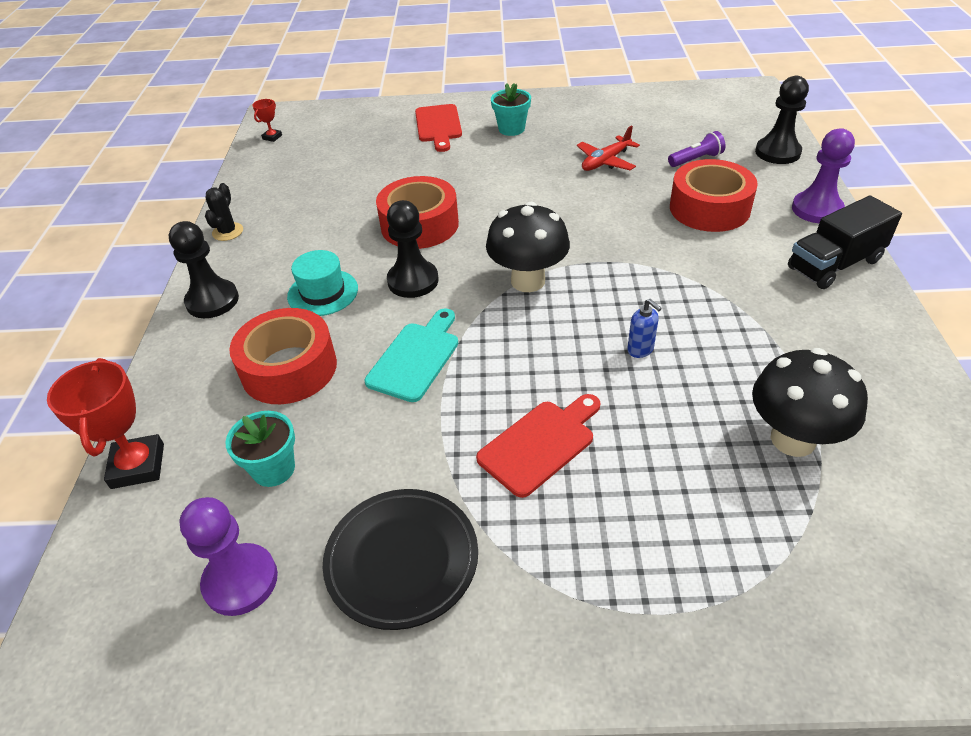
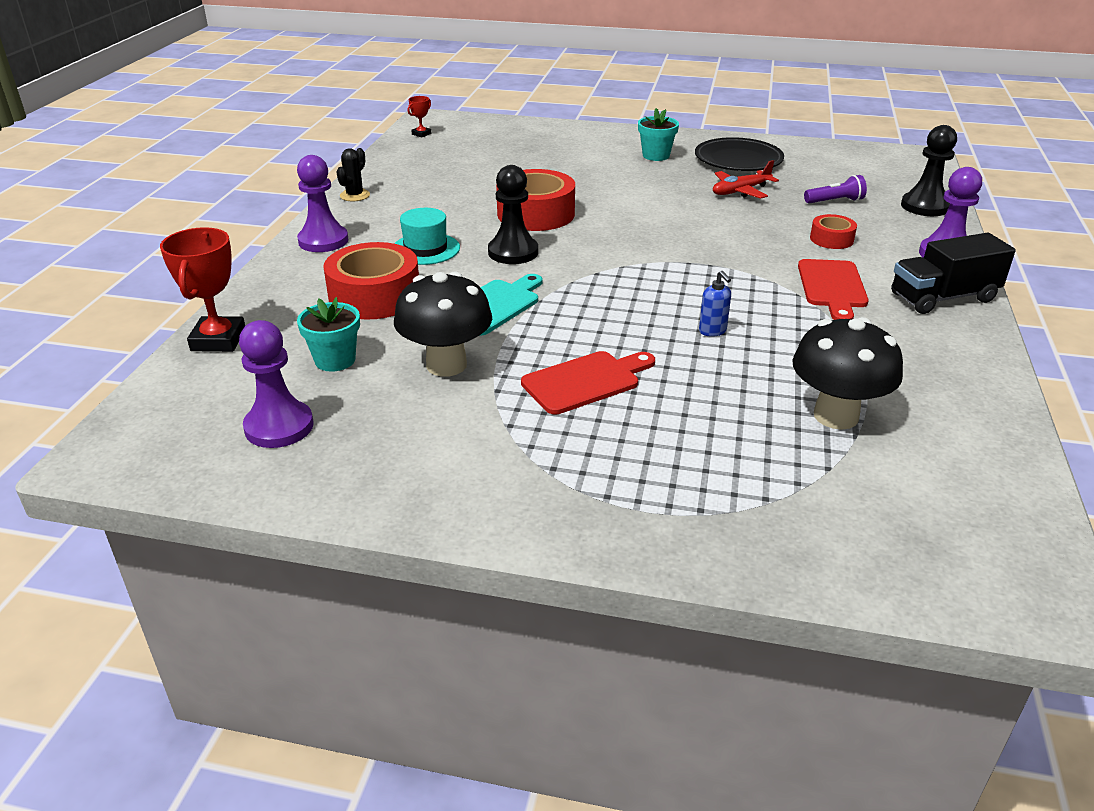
camera: 10 degrees right, 10 degrees down
(212, 301) = (323, 241): black pawn -> purple pawn
(402, 560) = (425, 437): black plate -> black plate (738, 160)
(438, 126) = (584, 145): red cutting board -> red cutting board (832, 287)
(528, 281) = (623, 267): black mushroom -> black mushroom (446, 365)
(709, 208) = (831, 239): red tape -> red tape, size x0.52

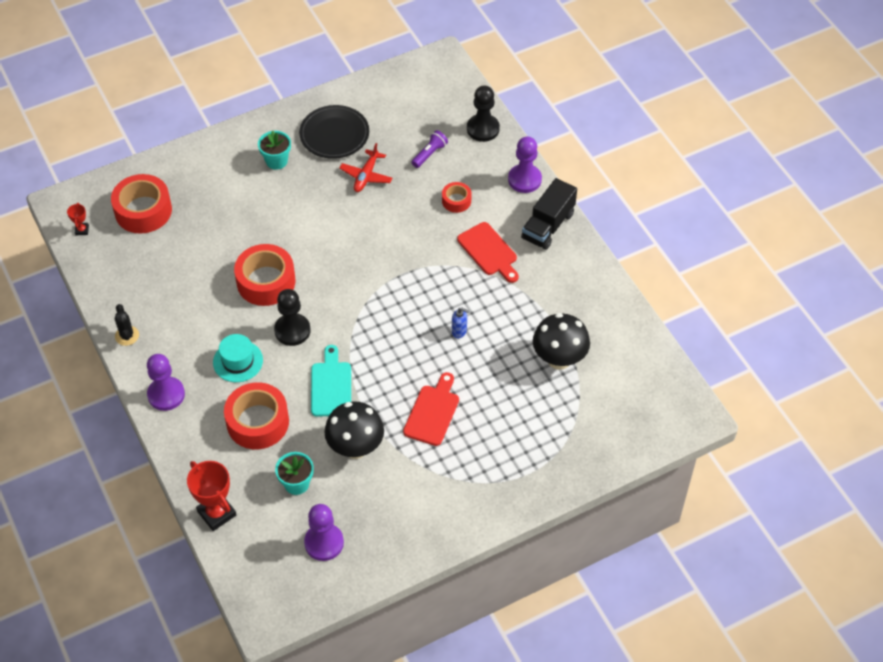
camera: 40 degrees left, 20 degrees up
(489, 141) = (143, 211): none -> red tape

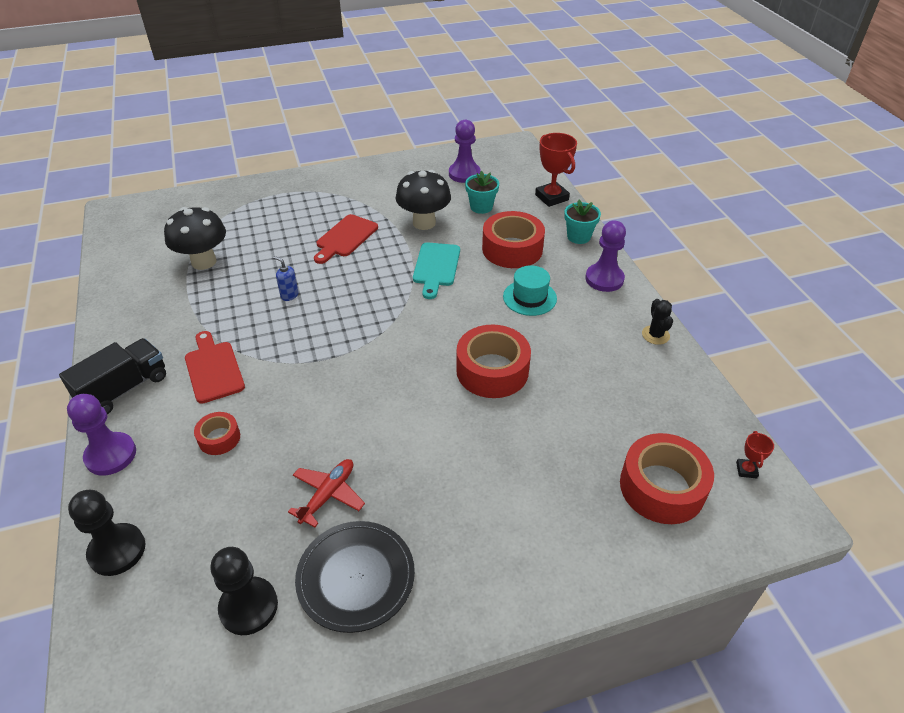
camera: 170 degrees left, 10 degrees down
(276, 161) = (458, 542): turquoise flower pot -> turquoise flower pot (578, 237)
(292, 330) = (468, 317): black pawn -> black pawn (248, 607)
(429, 154) = (221, 517): purple flashlight -> none

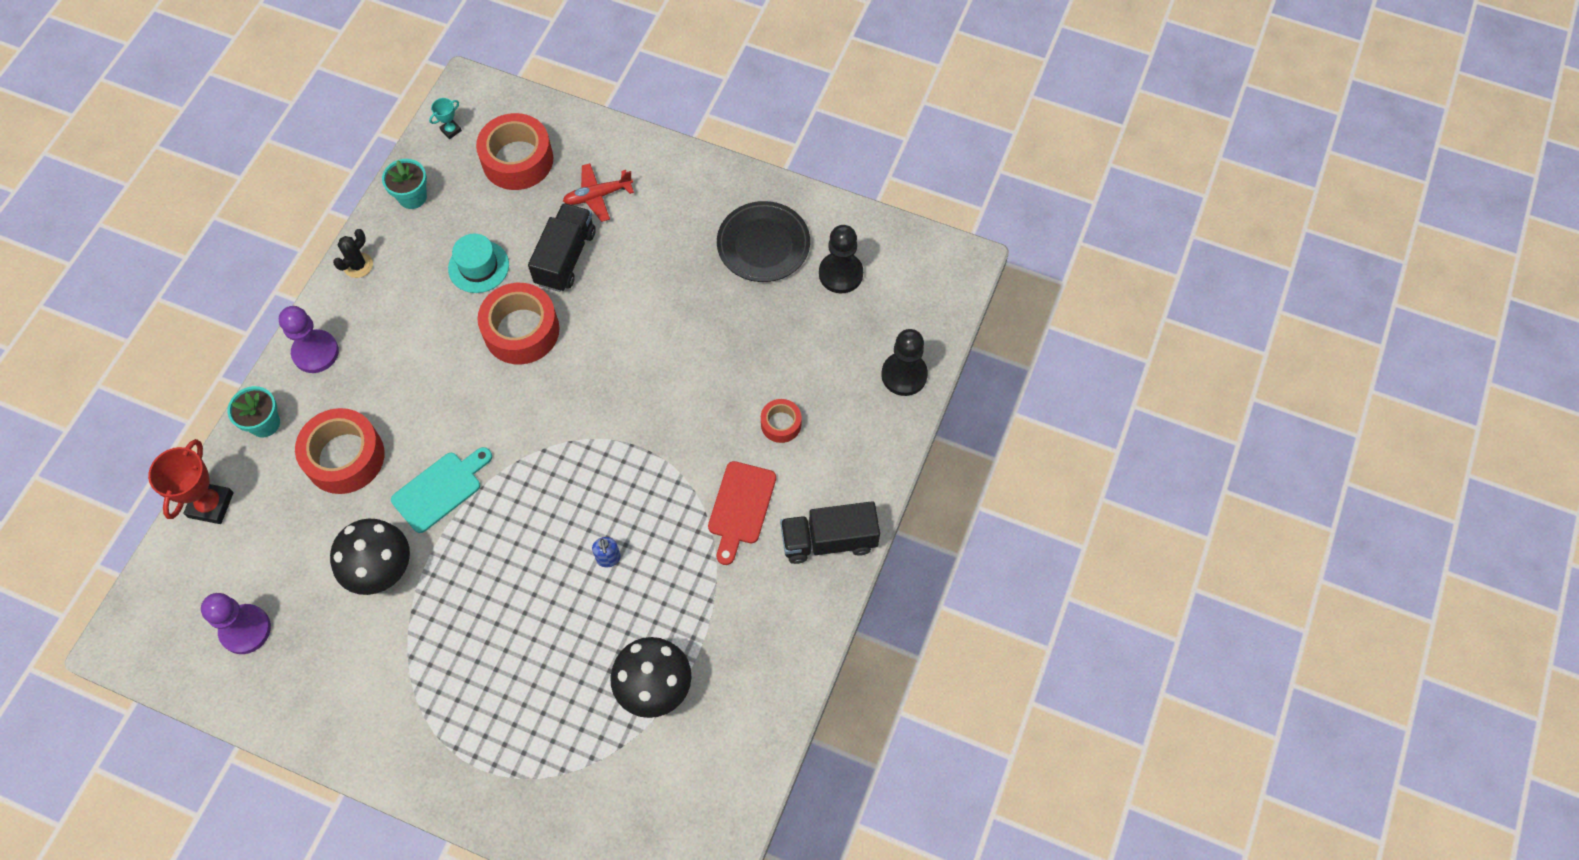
camera: 140 degrees left, 20 degrees up
(111, 455) = (872, 469): purple pawn -> none
(328, 495) = (736, 315): red plane -> red plane (598, 196)
(345, 238) = (483, 611): red cutting board -> none
(481, 207) = (298, 549): turquoise flower pot -> turquoise flower pot (412, 197)
(522, 439) = (565, 258): none -> black truck
(529, 297) = (404, 382): turquoise hat -> turquoise hat (478, 266)
(746, 470) = (451, 130): red trophy -> turquoise trophy

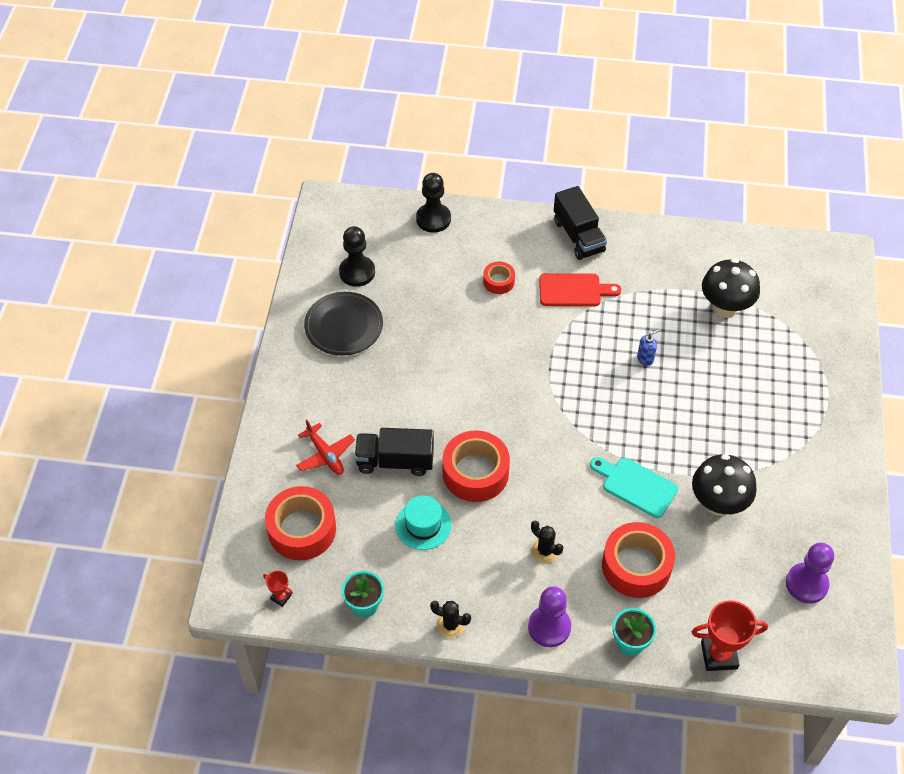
camera: 105 degrees left, 10 degrees down
(401, 373) = (545, 551): none -> black cactus
(451, 130) = (281, 597): turquoise trophy -> red trophy

